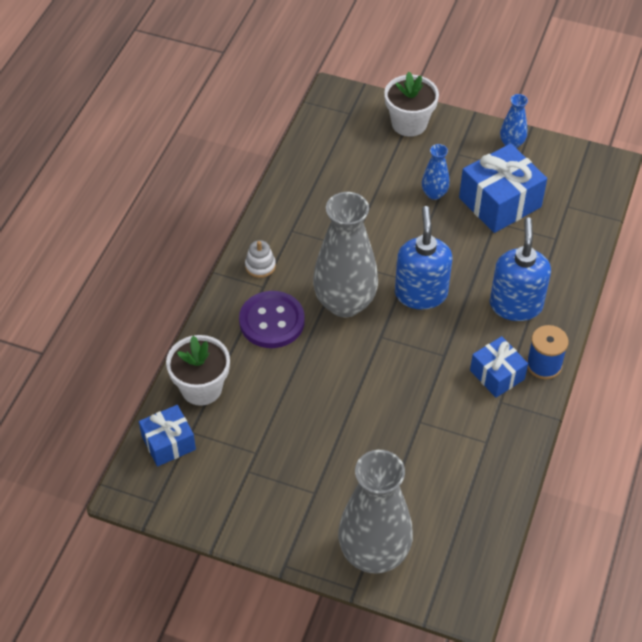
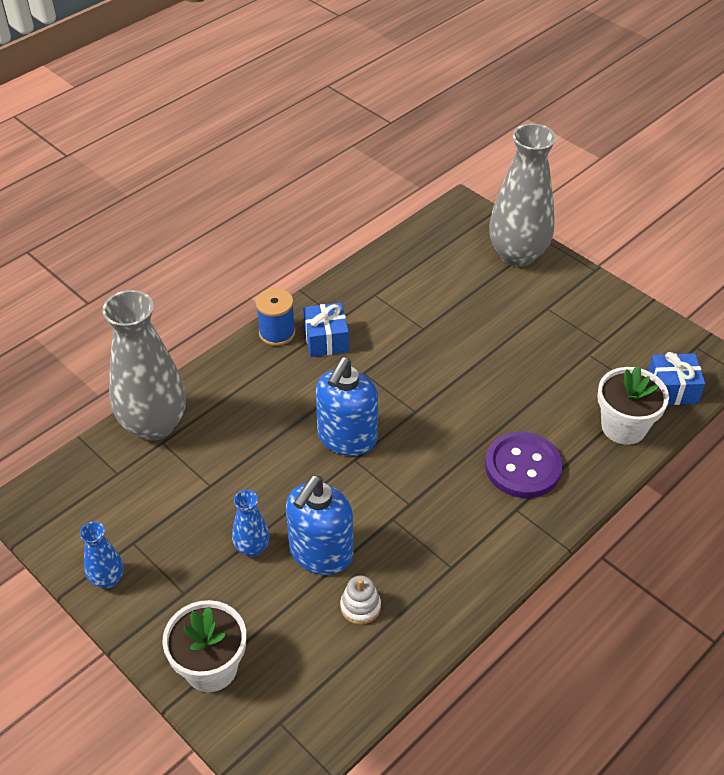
camera: 155 degrees left, 5 degrees down
(260, 266) = (509, 535): white stacking toy -> white stacking toy (360, 607)
(345, 303) = (433, 457): grey vase -> grey vase (154, 425)
(500, 202) = (186, 507): blue gift -> none
(516, 305) = (259, 392): blue soap dispenser -> blue soap dispenser (320, 553)

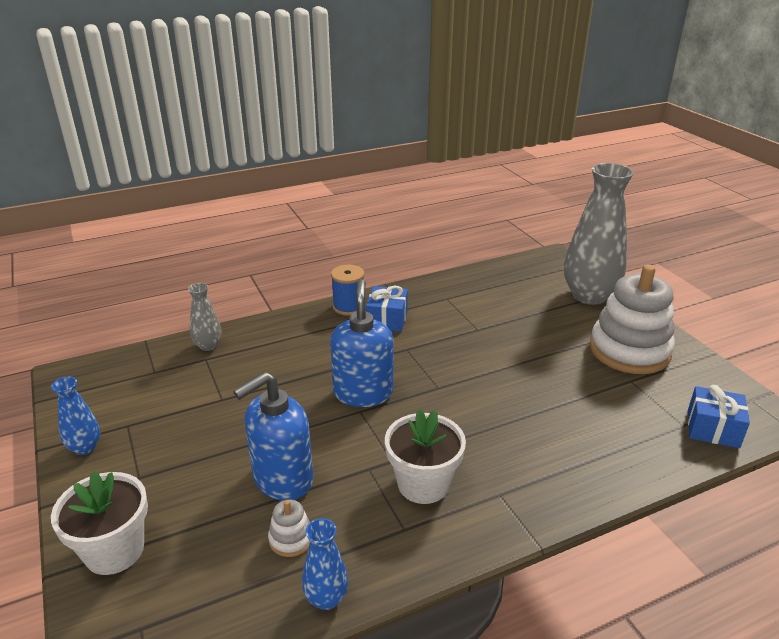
camera: 20 degrees right, 15 degrees down
(154, 425) = (208, 346): grey vase -> grey vase, size x0.46
(252, 548) = (223, 457): blue vase -> blue vase (326, 598)
(347, 438) = (363, 393): blue soap dispenser -> blue soap dispenser turned 135 degrees clockwise
(523, 467) = (523, 458): purple button -> none
(577, 318) = (629, 350): none -> white stacking toy
(623, 427) = (647, 449): white flower pot -> white flower pot (423, 484)

